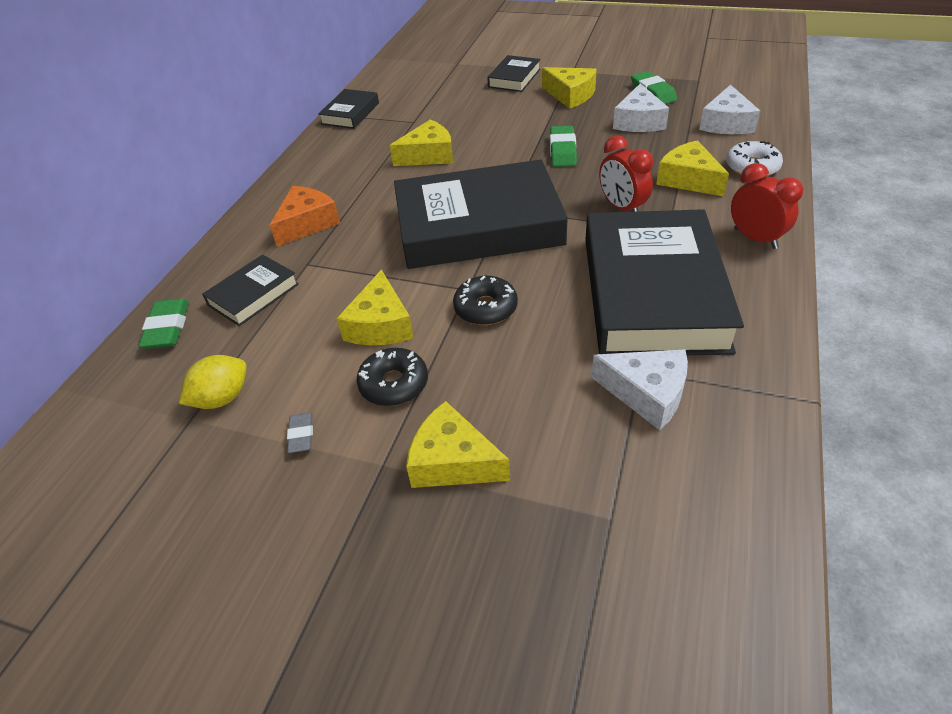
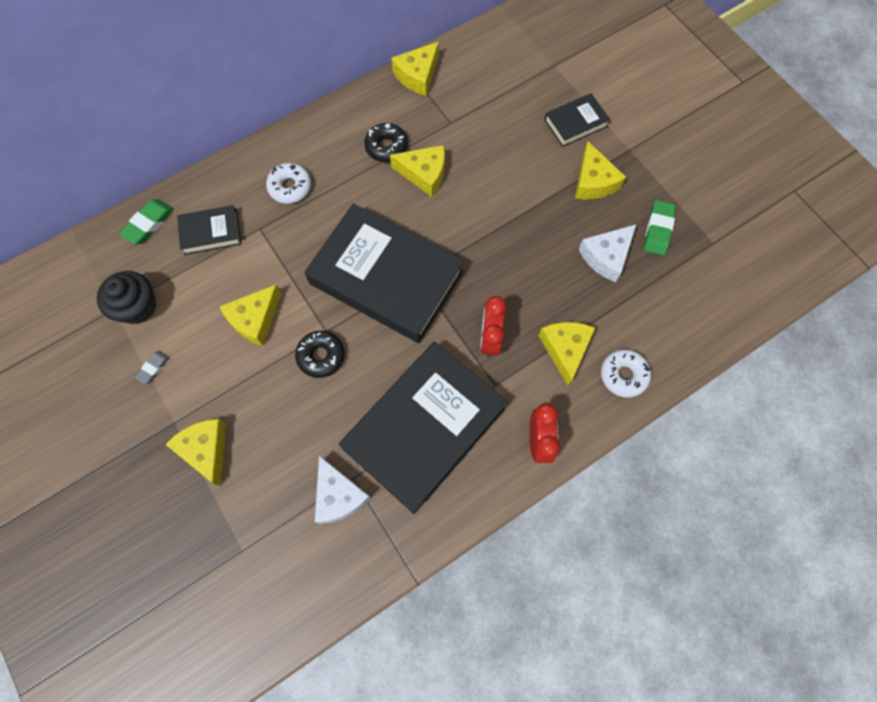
camera: 35 degrees right, 25 degrees up
(222, 398) = (137, 307): yellow lemon -> black cupcake
(307, 223) = (290, 187): orange cheese -> white donut
(350, 113) = (417, 75): black book -> yellow cheese
(394, 384) = (224, 372): black donut -> black donut (386, 147)
(562, 151) = (516, 245): green eraser -> none
(726, 123) = (666, 313): white cheese -> none

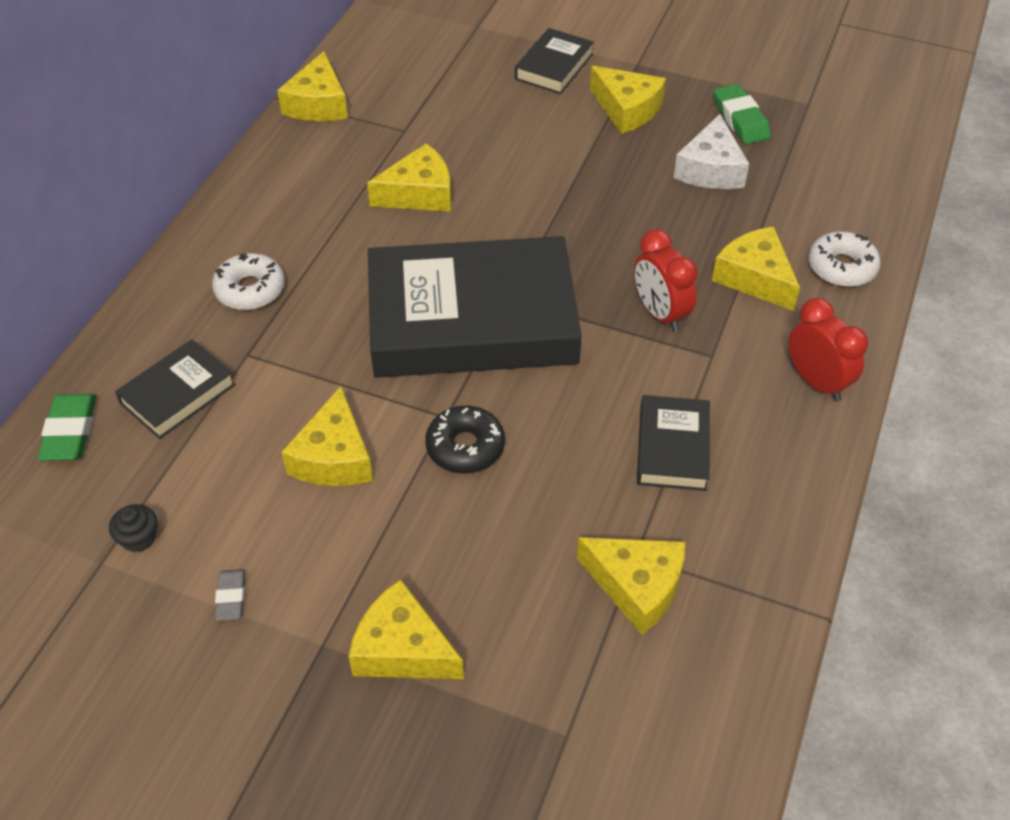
camera: 35 degrees left, 20 degrees down
(137, 307) = (138, 538): black cupcake -> black cupcake, size x0.50
(338, 496) = (637, 587): white cheese -> yellow cheese
(386, 147) = (344, 189): black donut -> none
(424, 428) = (672, 448): black book -> black book, size x0.45

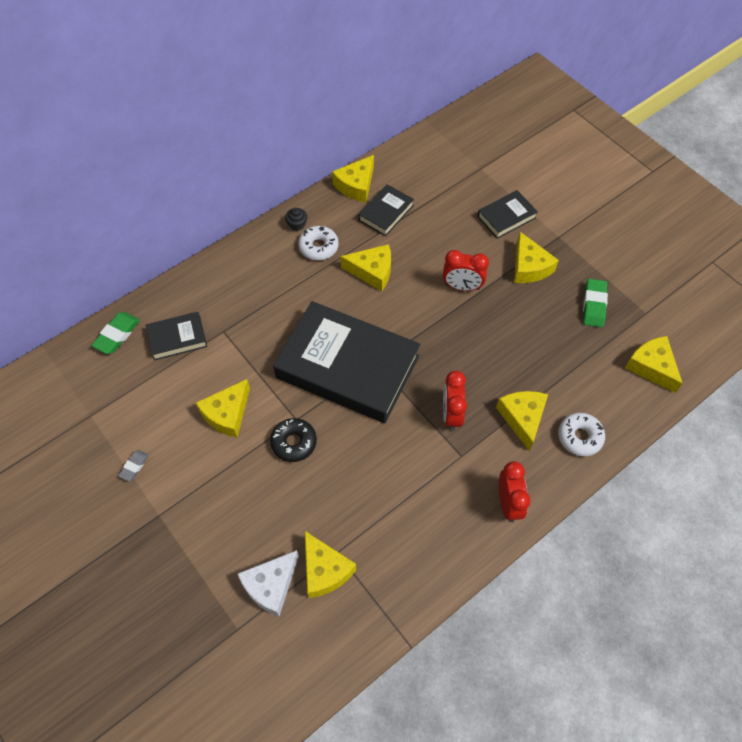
camera: 30 degrees right, 10 degrees up
(138, 538) = (113, 411): black cupcake -> black cupcake (297, 224)
(250, 290) = (248, 292): white donut -> white donut (318, 247)
(402, 648) = (192, 538): yellow cheese -> yellow cheese (651, 367)
(557, 164) = (462, 287): none -> red clock
(672, 448) = (399, 501): black book -> black book (386, 213)
(710, 169) = (549, 332): white cheese -> white cheese (270, 585)

